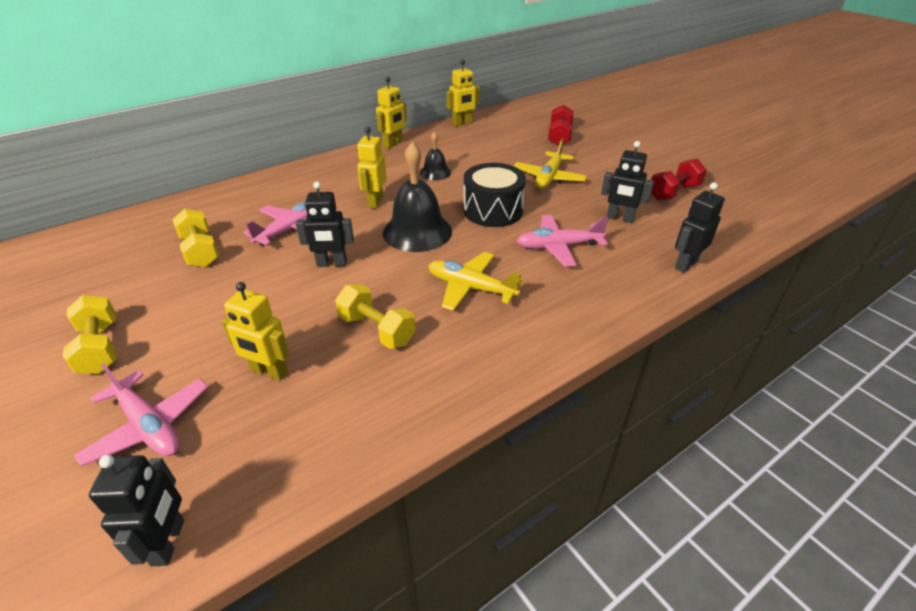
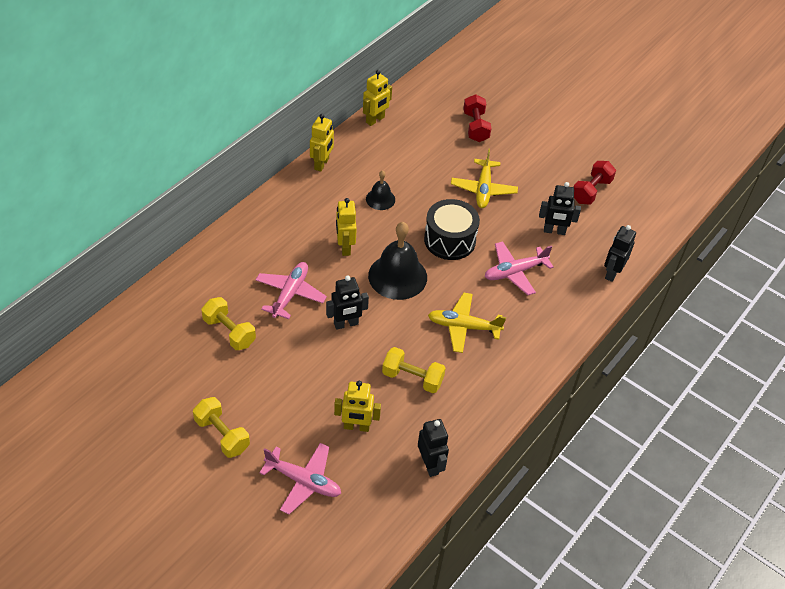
camera: 20 degrees left, 10 degrees up
(169, 542) = (367, 541): black robot -> black robot (430, 465)

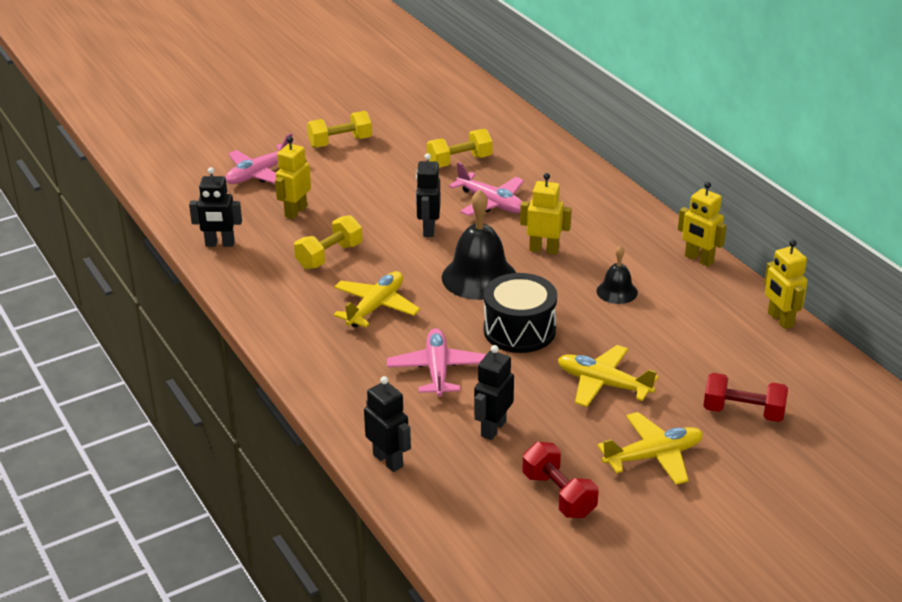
camera: 115 degrees right, 15 degrees down
(535, 158) = (653, 456): none -> yellow plane

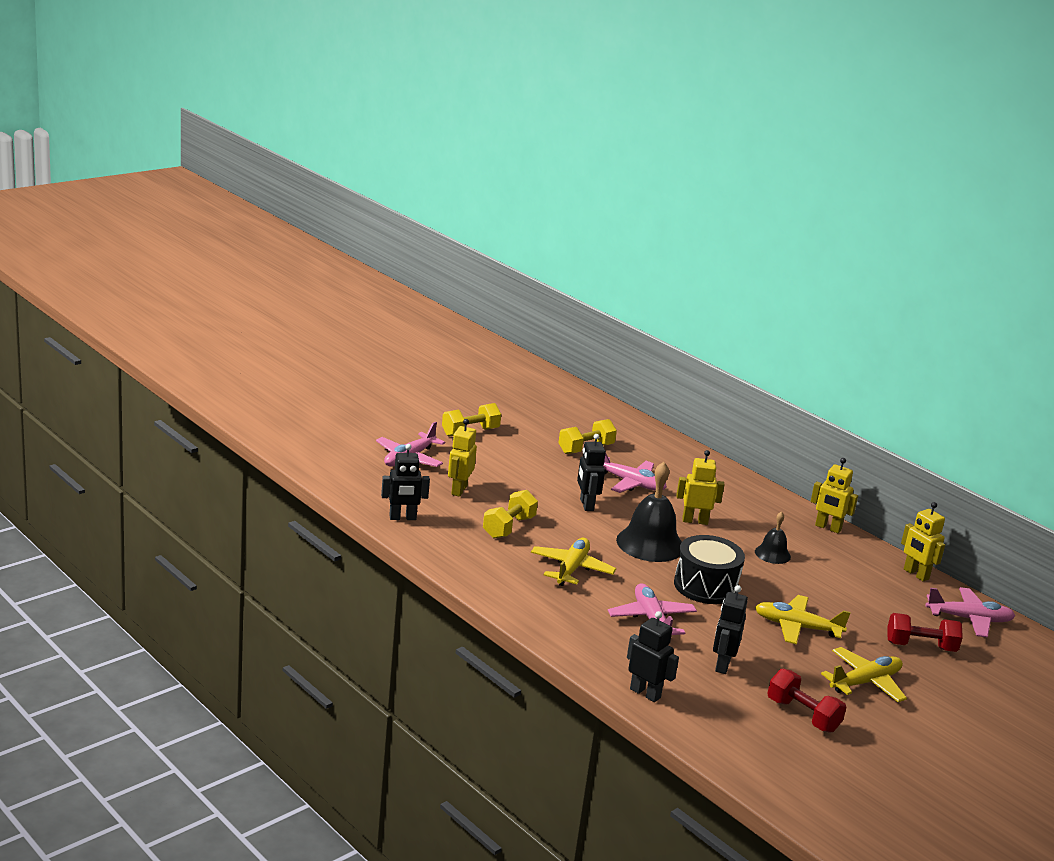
camera: 15 degrees left, 10 degrees down
(820, 379) = (969, 619): none -> pink plane

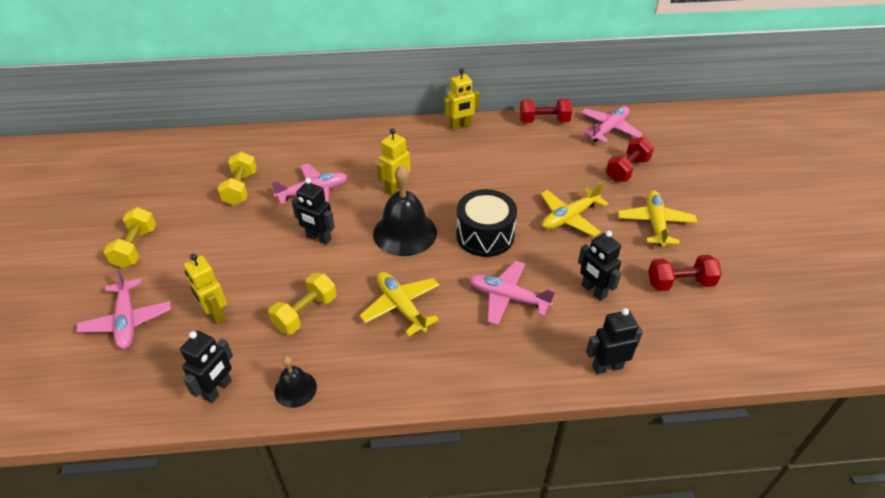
camera: 50 degrees left, 20 degrees up
(508, 527) = (305, 313): yellow dumbbell -> yellow dumbbell turned 60 degrees clockwise
(772, 554) = (470, 173): black bell -> black bell (295, 389)
(915, 574) = (544, 121): yellow robot -> red dumbbell

